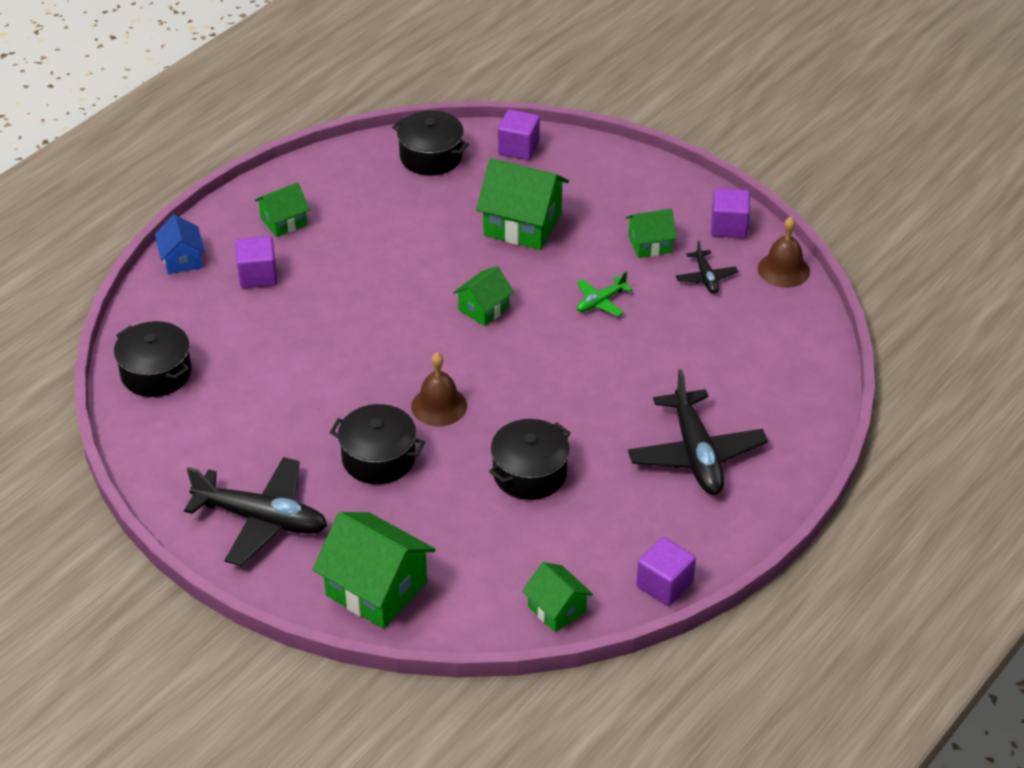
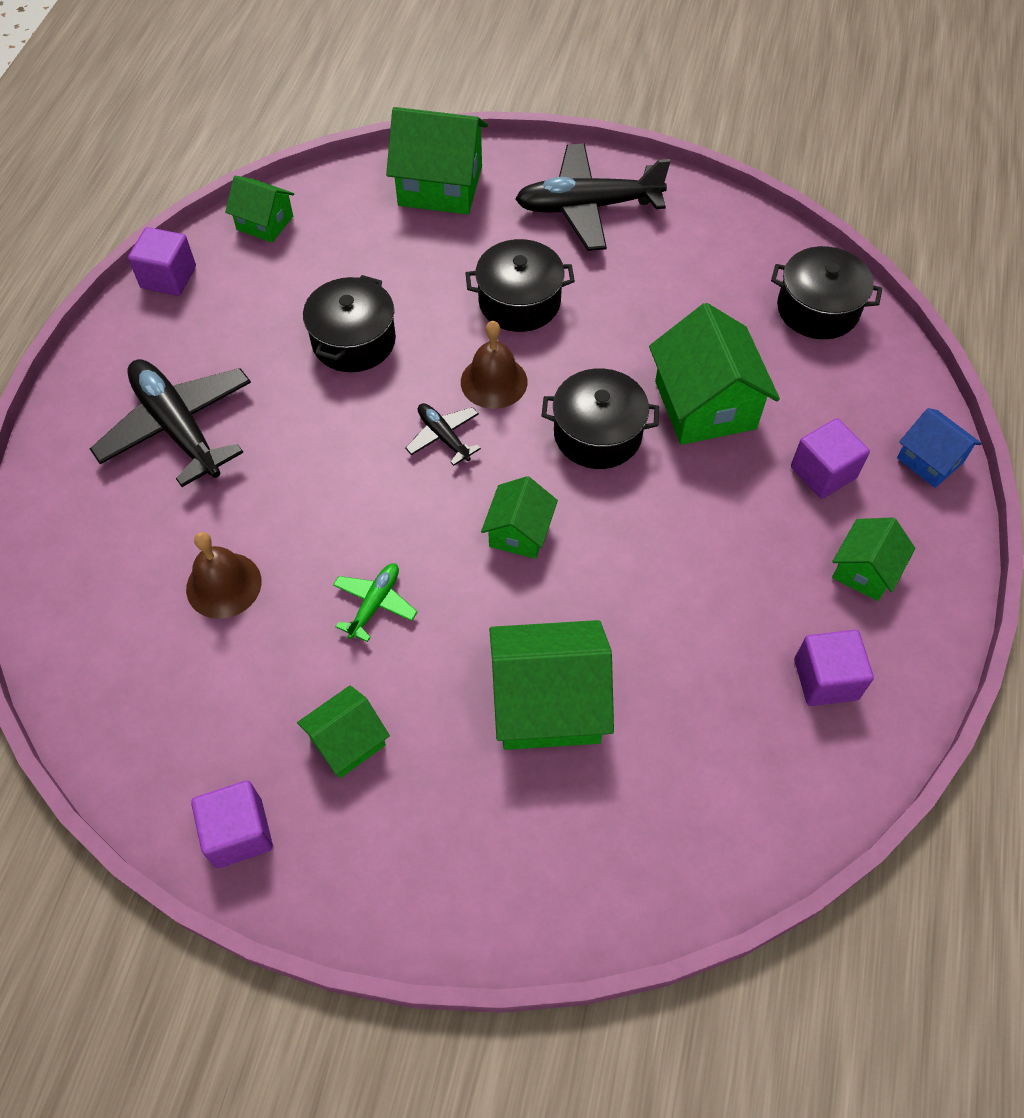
camera: 155 degrees right, 15 degrees up
(299, 339) = (705, 405): none -> green house
(431, 156) = (763, 790): black pot -> black pot (597, 434)
(518, 148) = (643, 874): purple cube -> purple cube (825, 679)
(706, 277) = (244, 708): black plane -> black plane (443, 437)
(783, 270) = (132, 772): brown bell -> brown bell (223, 585)

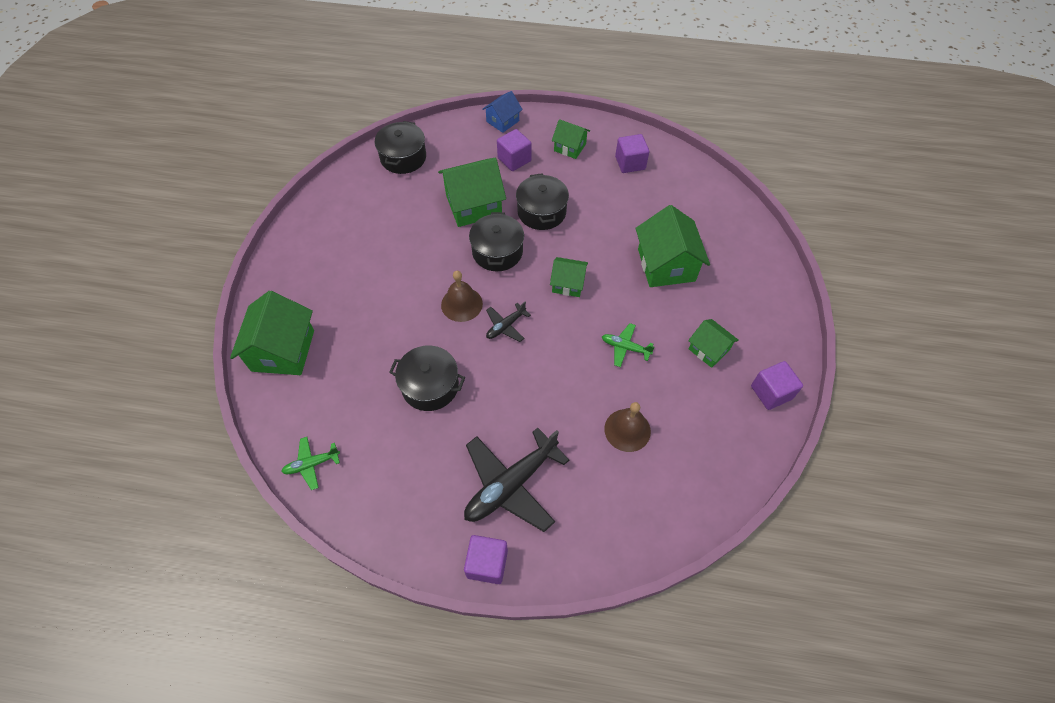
camera: 95 degrees left, 0 degrees up
(168, 277) = (367, 525): purple cube -> purple cube (487, 563)
(265, 223) = (312, 464): green house -> green plane
(519, 302) = (396, 295): black pot -> black pot (541, 212)
(587, 207) = (313, 264): black plane -> none

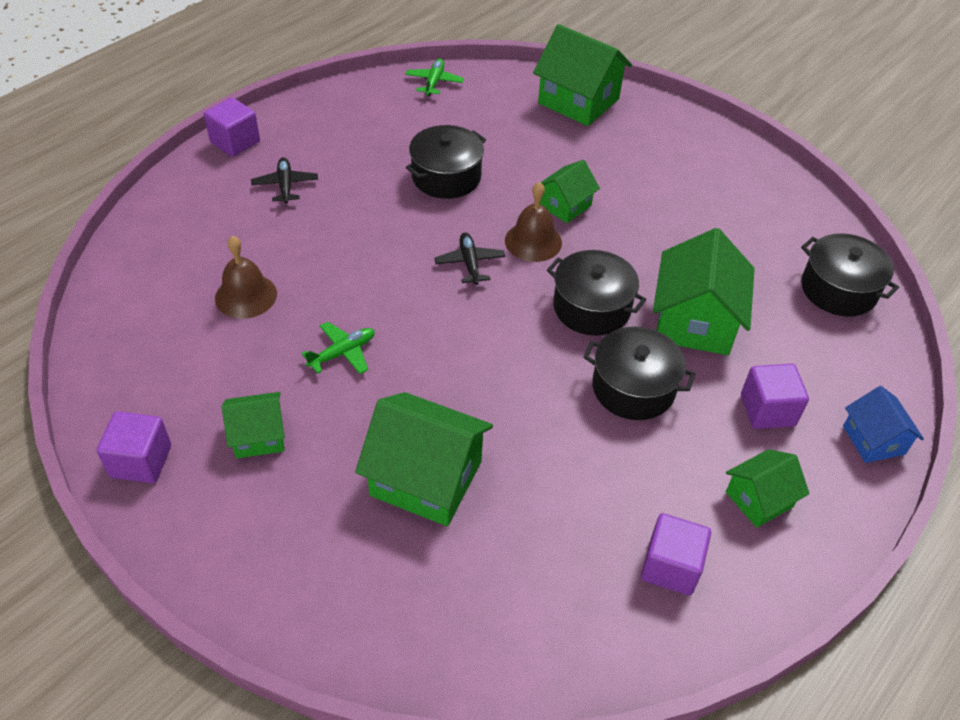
camera: 120 degrees right, 10 degrees down
(511, 485) = (285, 185): black plane -> black plane, size x0.49
(568, 284) = (484, 350): green house -> green house (565, 205)

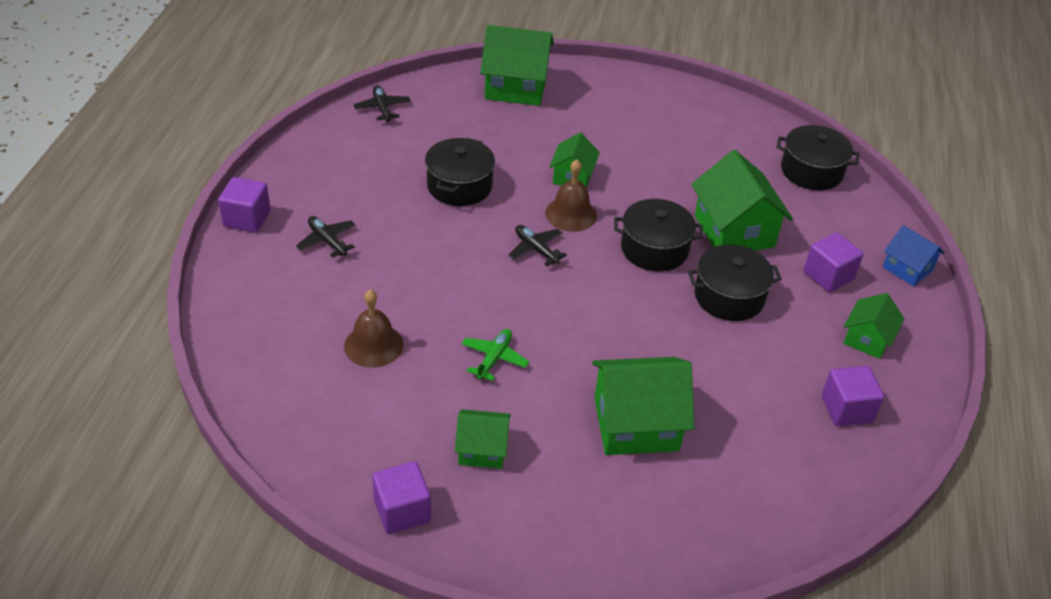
camera: 30 degrees left, 5 degrees down
(259, 436) = (482, 449): green house -> green house turned 45 degrees clockwise
(434, 82) = (382, 108): green plane -> black plane

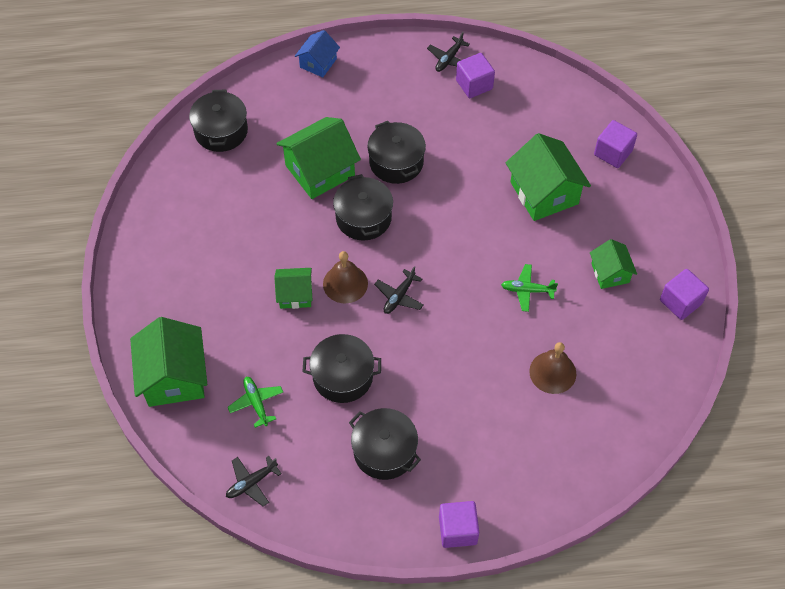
camera: 105 degrees left, 15 degrees up
(327, 241) = (456, 452): black plane -> black plane (449, 59)
(361, 193) = (384, 451): none -> black pot
(461, 127) = (256, 403): none -> green plane
(828, 276) = (346, 107): purple cube -> purple cube (613, 153)
(867, 339) = (403, 79): green house -> none

